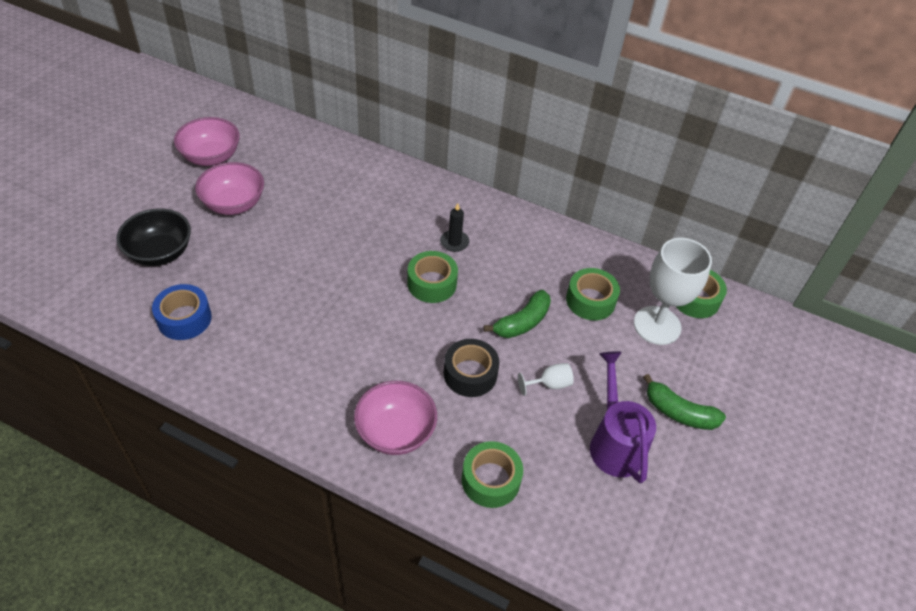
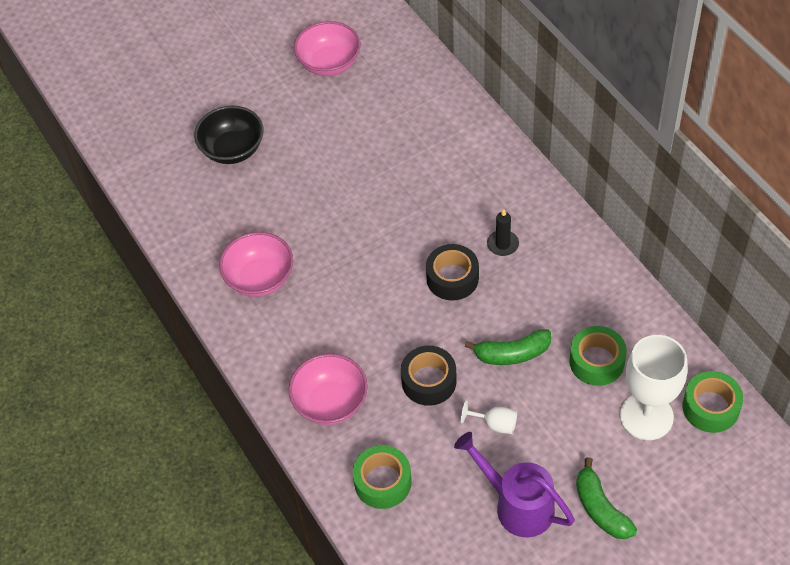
camera: 40 degrees right, 5 degrees up
(184, 318) = (219, 222): blue tape -> none
(234, 204) = (321, 123): pink bowl -> pink bowl (260, 278)
(432, 283) = (452, 278): green tape -> black tape
(614, 442) = (516, 504): purple watering can -> purple watering can turned 75 degrees counterclockwise

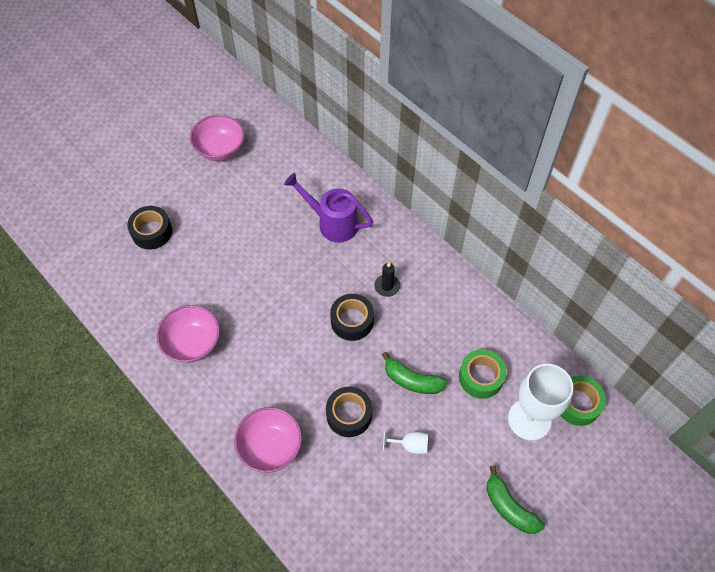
camera: 15 degrees left, 5 degrees up
(232, 149) = (152, 232): black bowl -> black tape
(383, 482) = (326, 513): green tape -> none
(512, 353) = (412, 380): green banana -> green banana turned 45 degrees clockwise
(516, 504) = (441, 515): purple watering can -> purple watering can (332, 222)

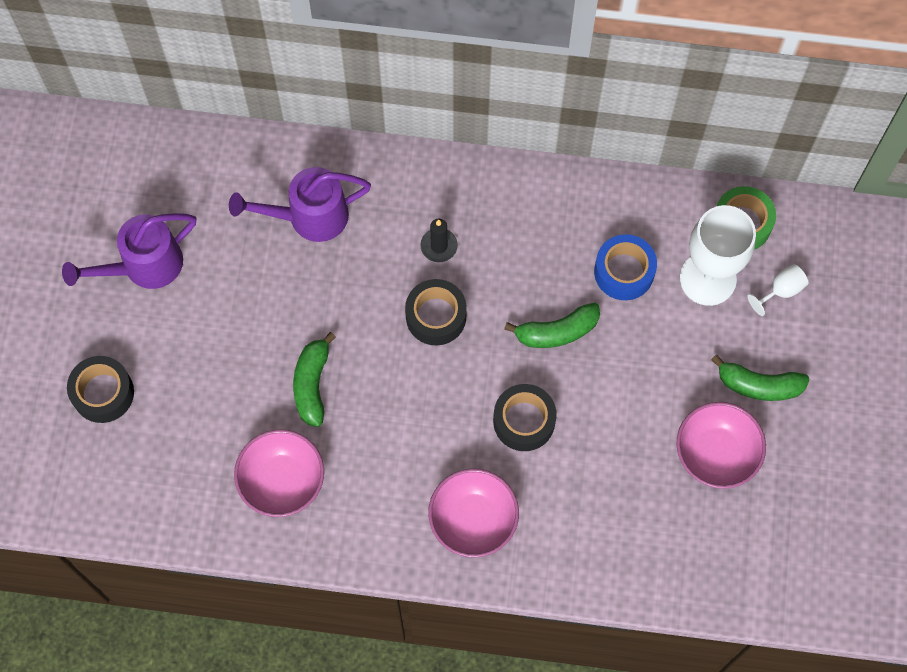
camera: 40 degrees left, 10 degrees up
(220, 149) = (82, 225): pink bowl -> pink bowl (716, 454)
(229, 188) = (143, 266): none -> purple watering can
(255, 306) = (312, 384): none -> green banana
(410, 445) = (613, 402): white goblet -> white goblet (781, 290)
(481, 377) = (624, 272): green tape -> blue tape

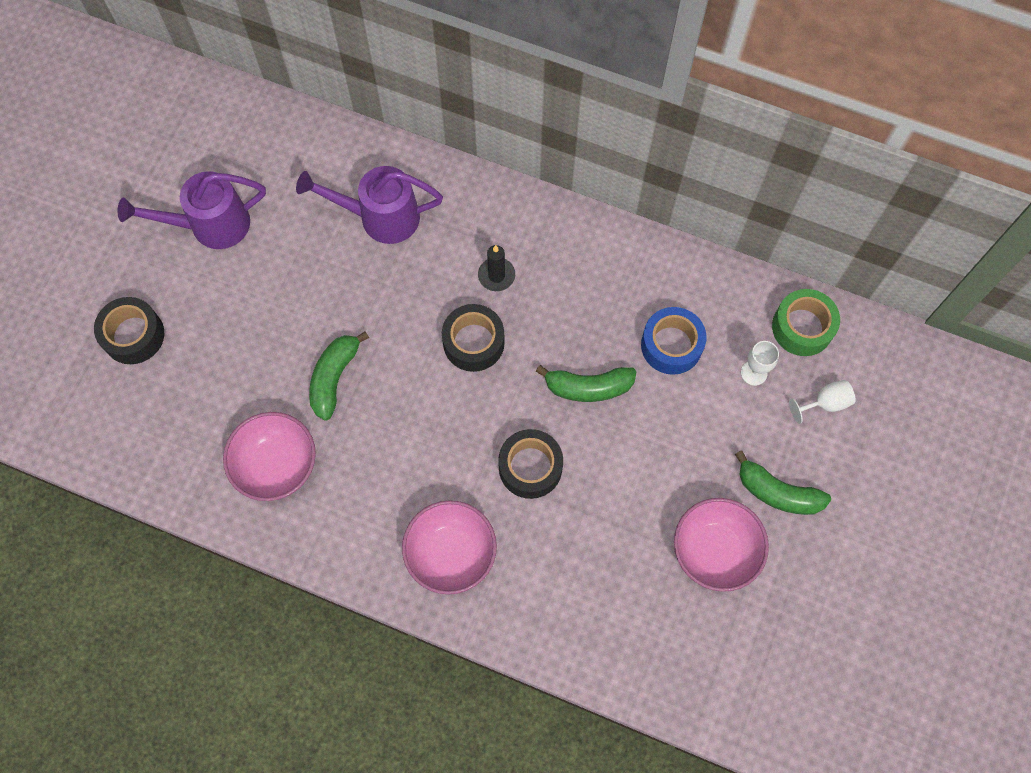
camera: 15 degrees right, 0 degrees up
(708, 279) = (754, 373): white goblet -> white goblet, size x0.45

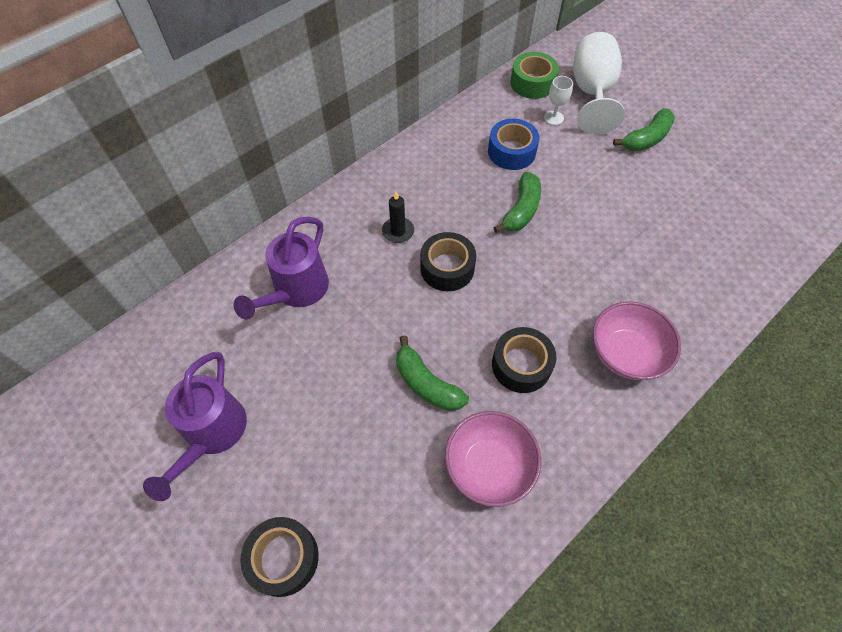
camera: 65 degrees left, 10 degrees down
(530, 467) = (571, 270): black tape -> black tape (521, 365)
(715, 551) = (678, 187): pink bowl -> none
(825, 403) = (591, 93): white goblet -> white goblet, size x2.21

